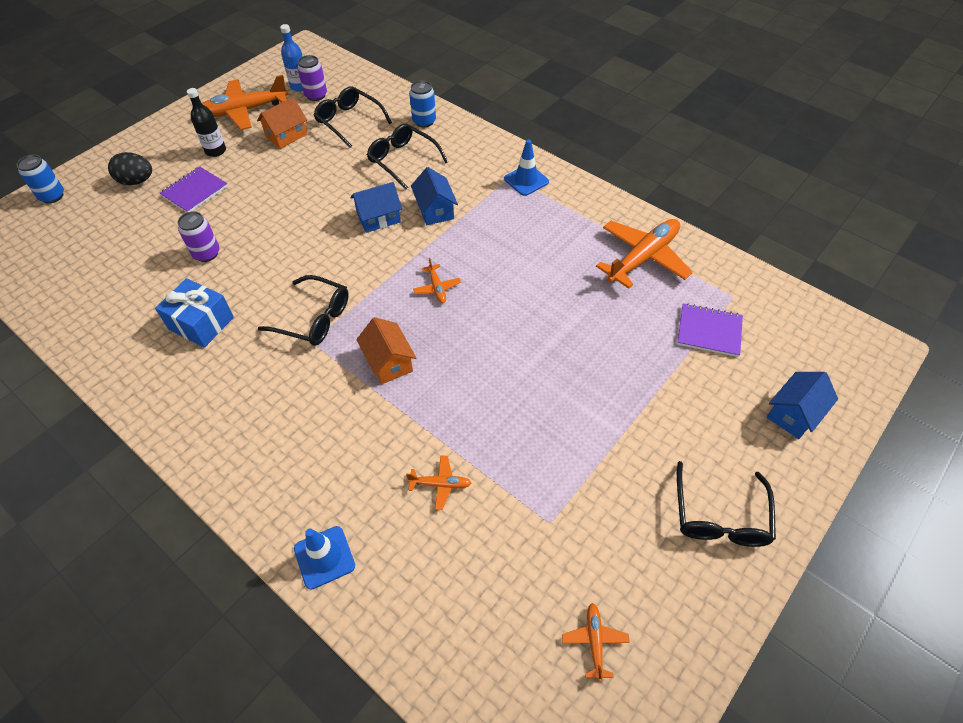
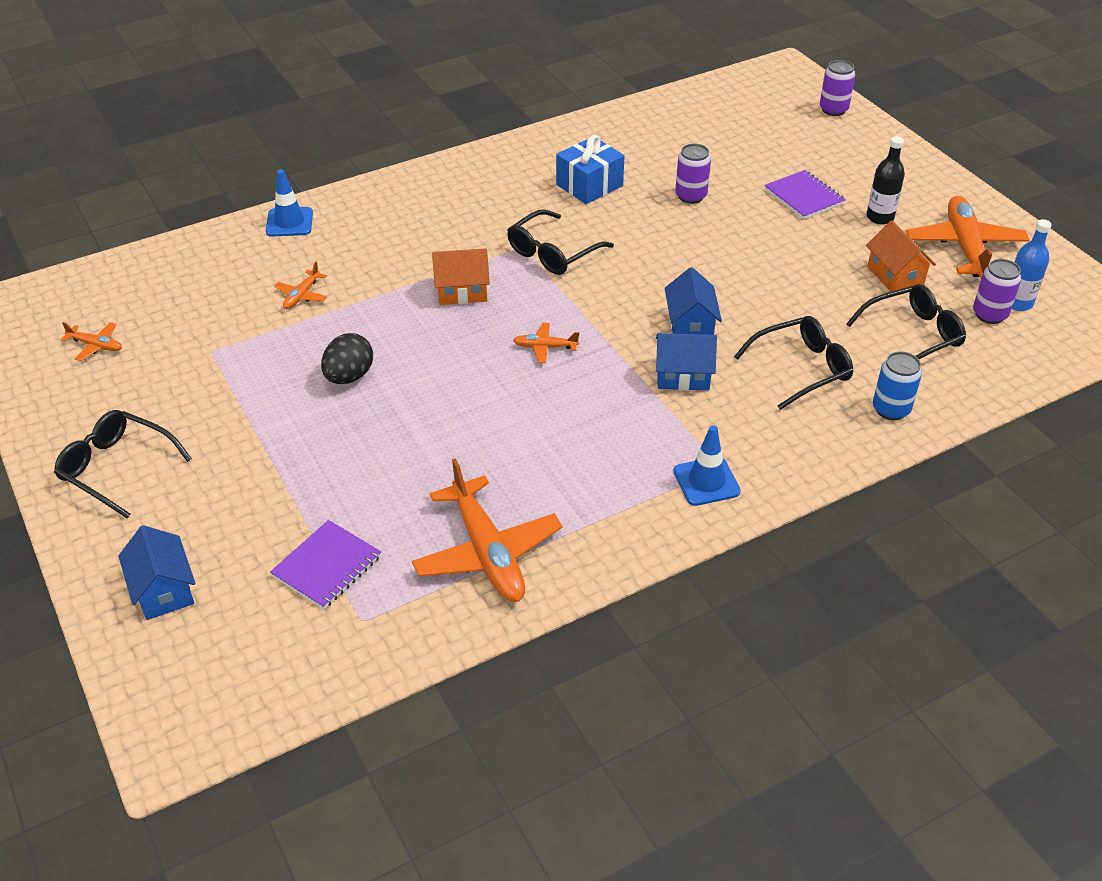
camera: 110 degrees right, 10 degrees down
(52, 196) = (833, 110): blue can -> purple can
(137, 181) = (839, 160): black egg -> black egg (349, 376)

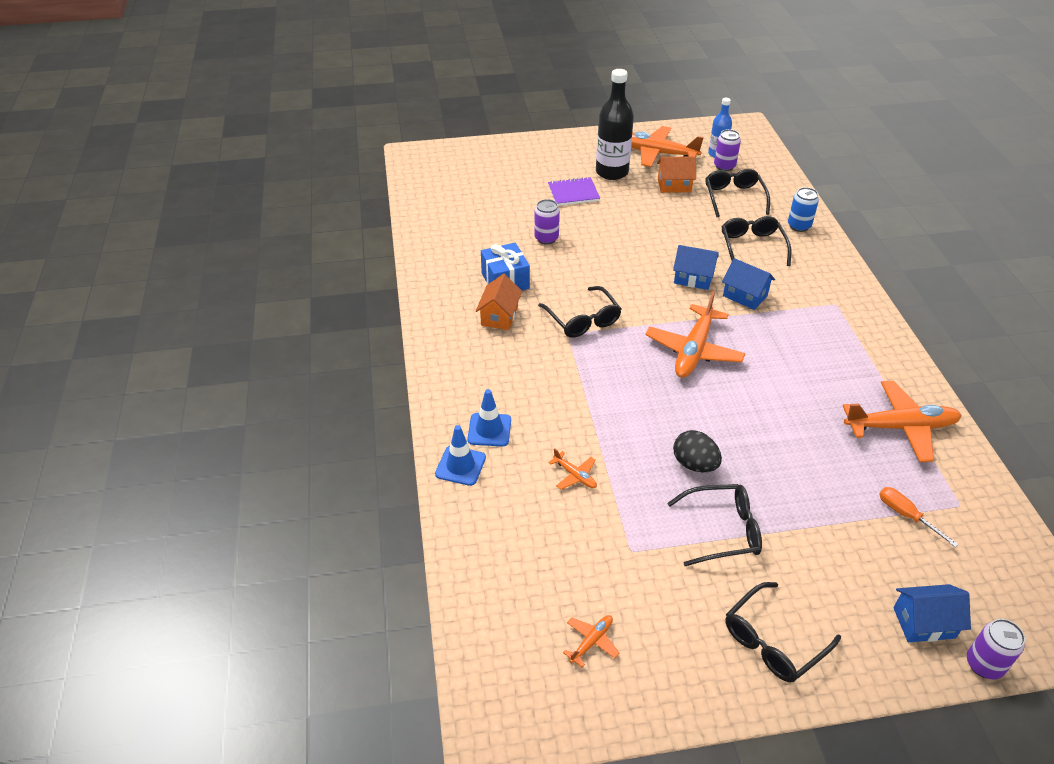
camera: 70 degrees left, 0 degrees up
(257, 411) = (722, 530): none -> black glasses
(327, 566) = (906, 515): purple notebook -> orange screwdriver
(462, 291) = (610, 378): orange house -> orange house (499, 316)
(545, 347) = (694, 350): orange plane -> orange plane, size x2.18
(683, 376) = (745, 296): blue house -> blue house turned 75 degrees counterclockwise
(706, 481) = (848, 313): blue traffic cone -> blue traffic cone (489, 430)
(833, 110) = (478, 151): purple can -> purple can (984, 665)
(880, 217) = (612, 172): black bottle -> black bottle, size x1.74

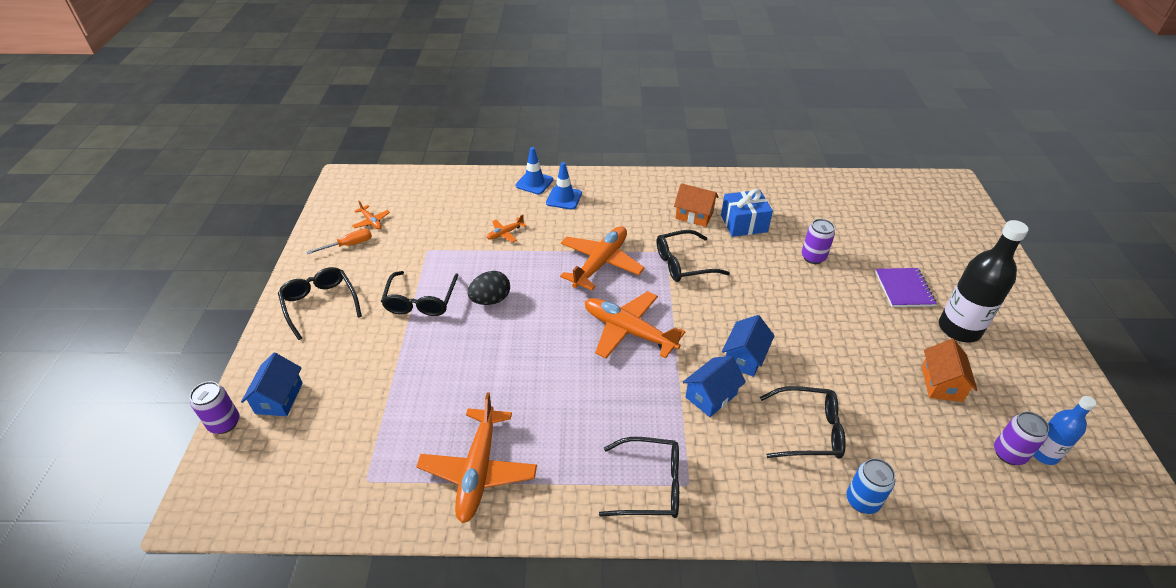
camera: 100 degrees right, 0 degrees up
(657, 153) = (1022, 383): orange plane -> orange plane (600, 263)
(734, 198) = (923, 442): black glasses -> black glasses (649, 485)
(906, 515) = (377, 429): orange screwdriver -> orange screwdriver (348, 245)

